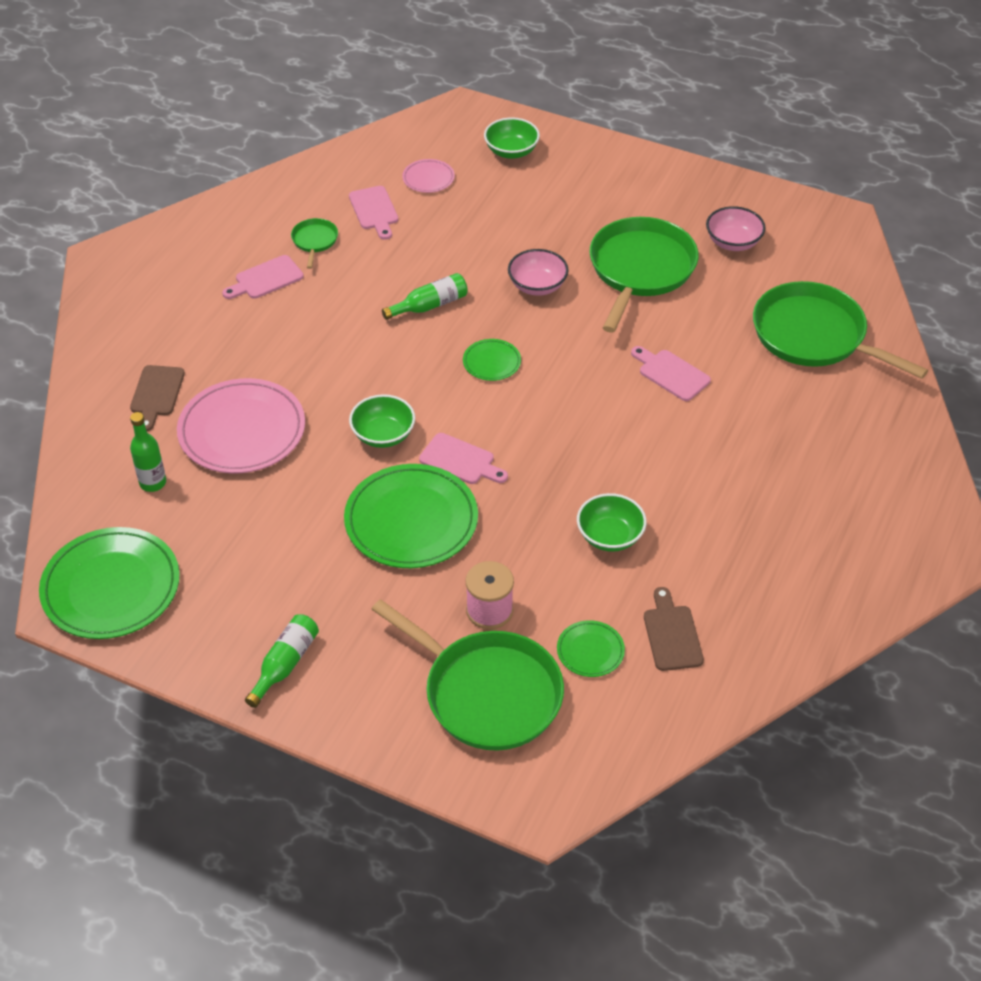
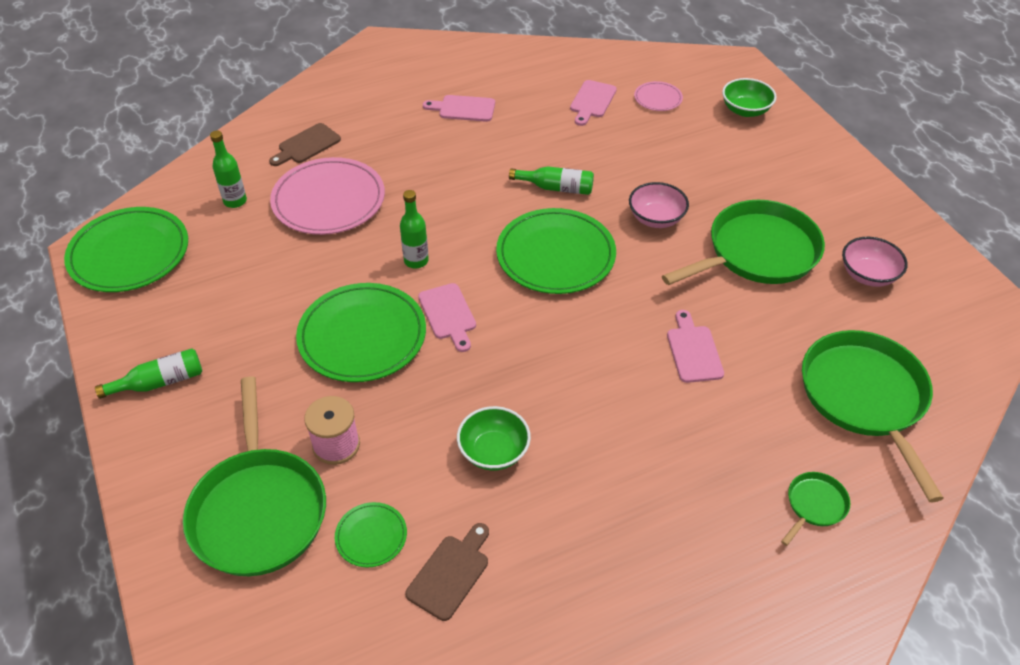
camera: 40 degrees right, 0 degrees up
(314, 241) = (526, 100): green pan -> green pan (814, 505)
(383, 435) = (416, 261): green bowl -> green bottle
(492, 362) = (555, 255): green plate -> green plate, size x2.10

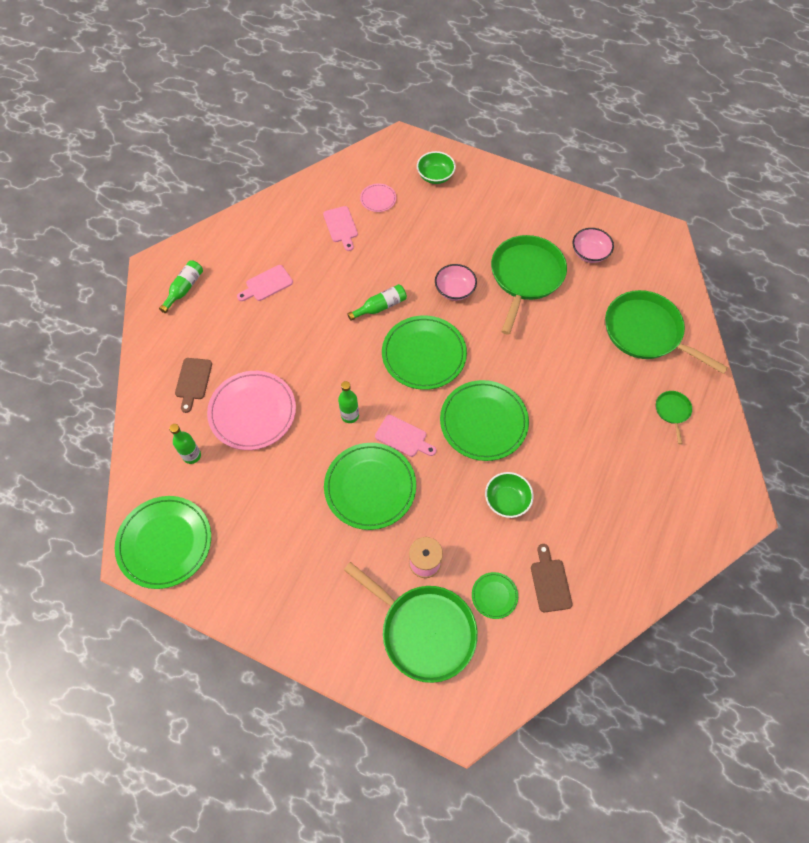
camera: 40 degrees left, 15 degrees up
(159, 382) = (285, 607): green bottle -> green bottle (184, 289)
(552, 358) = (483, 422): none -> green plate
(693, 351) = (548, 364): pink cutting board -> none

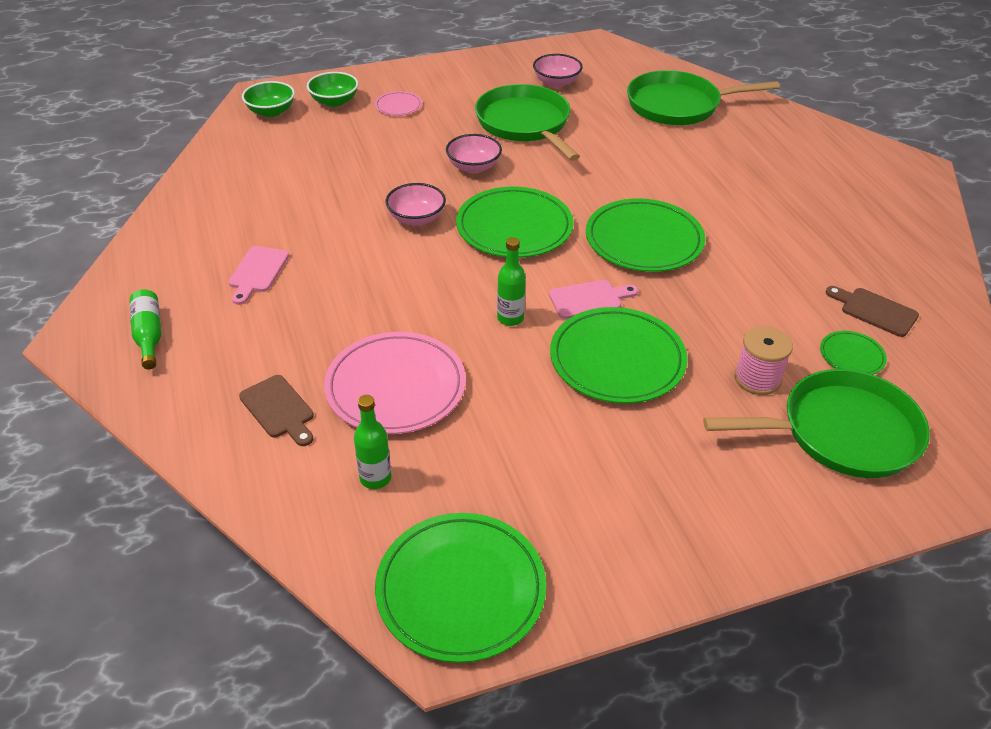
camera: 45 degrees left, 20 degrees down
(341, 226) = (283, 183): pink cutting board -> none
(378, 199) = (296, 144): pink plate -> pink plate (398, 106)
(380, 307) = (416, 218): green bottle -> pink bowl
(507, 500) = (750, 280): green bowl -> green bowl (271, 111)
(672, 411) = (775, 140): green pan -> none

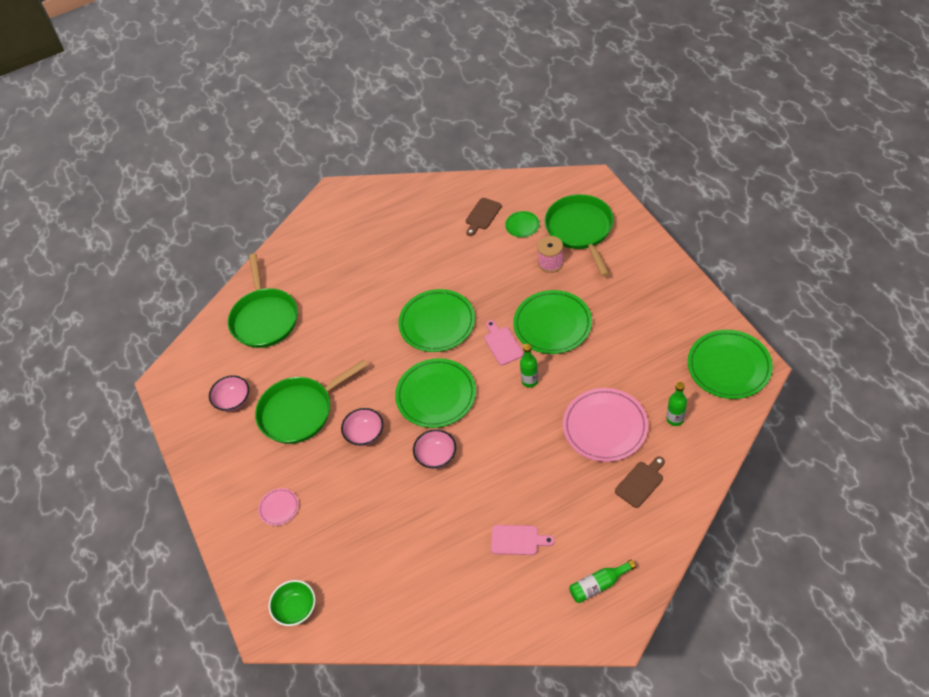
camera: 90 degrees left, 10 degrees up
(334, 101) = (275, 561): green bowl -> none

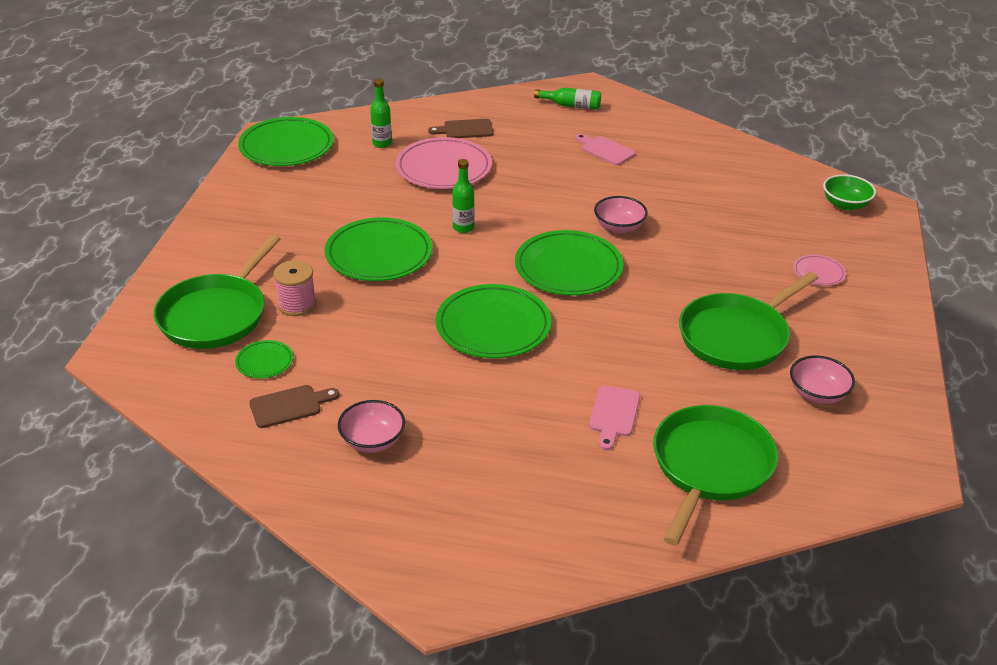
camera: 150 degrees left, 15 degrees down
(300, 411) = (736, 336): green pan -> green pan turned 135 degrees clockwise
(365, 434) = (676, 279): pink bowl -> pink bowl (372, 441)
(502, 344) = (449, 268): pink cutting board -> pink cutting board (614, 414)

